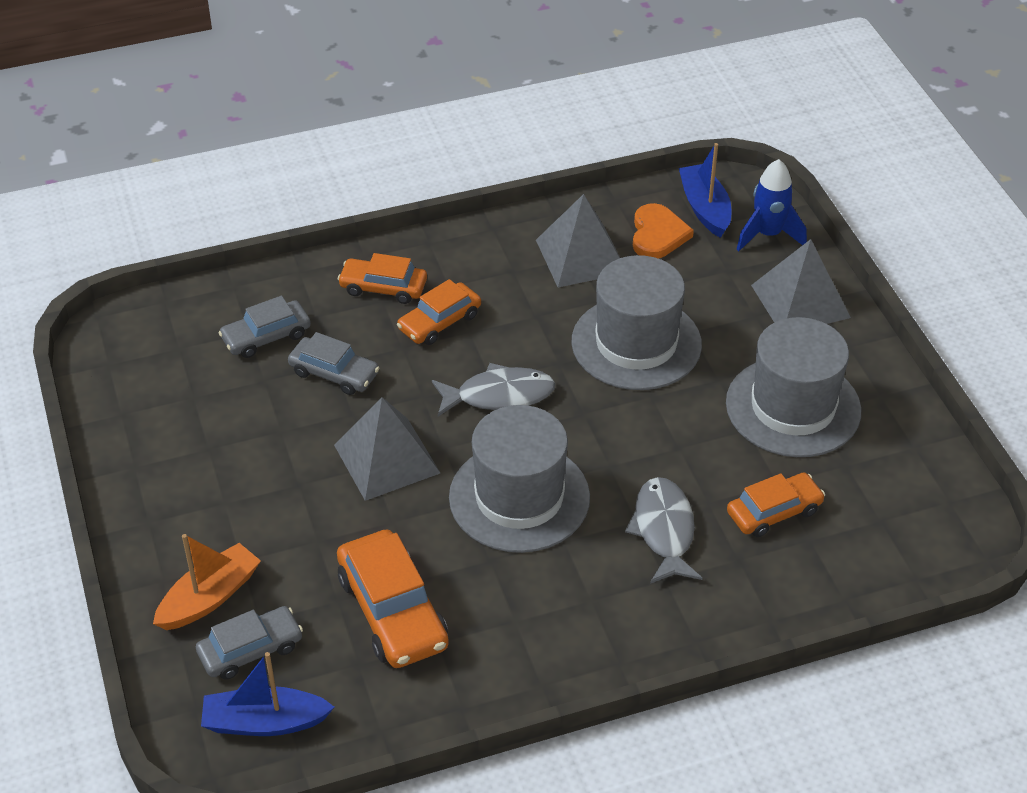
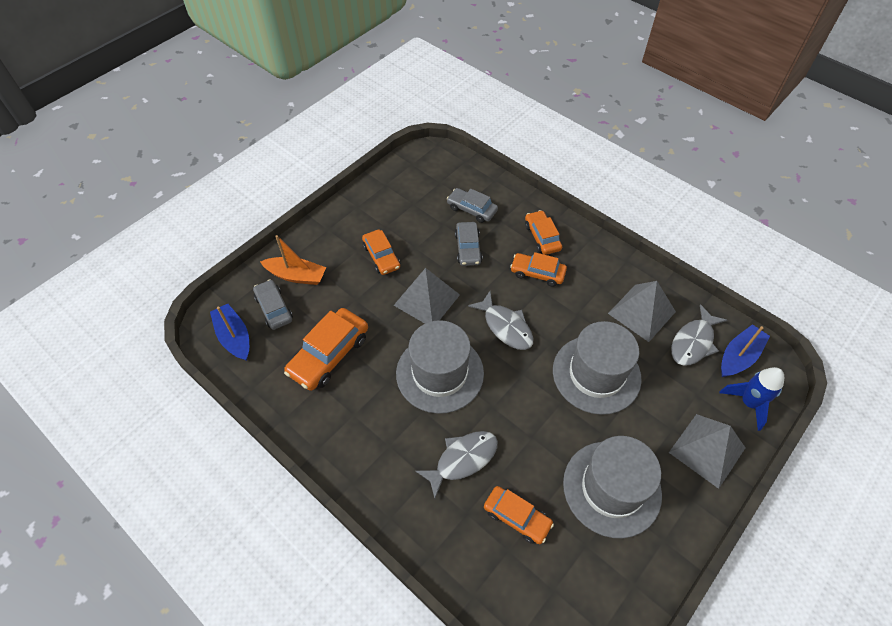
camera: 60 degrees right, 10 degrees up
(251, 650) = (274, 308): grey car -> grey car turned 150 degrees counterclockwise
(263, 477) = (381, 256): none -> orange car
(658, 234) = (693, 342): orange heart -> grey fish

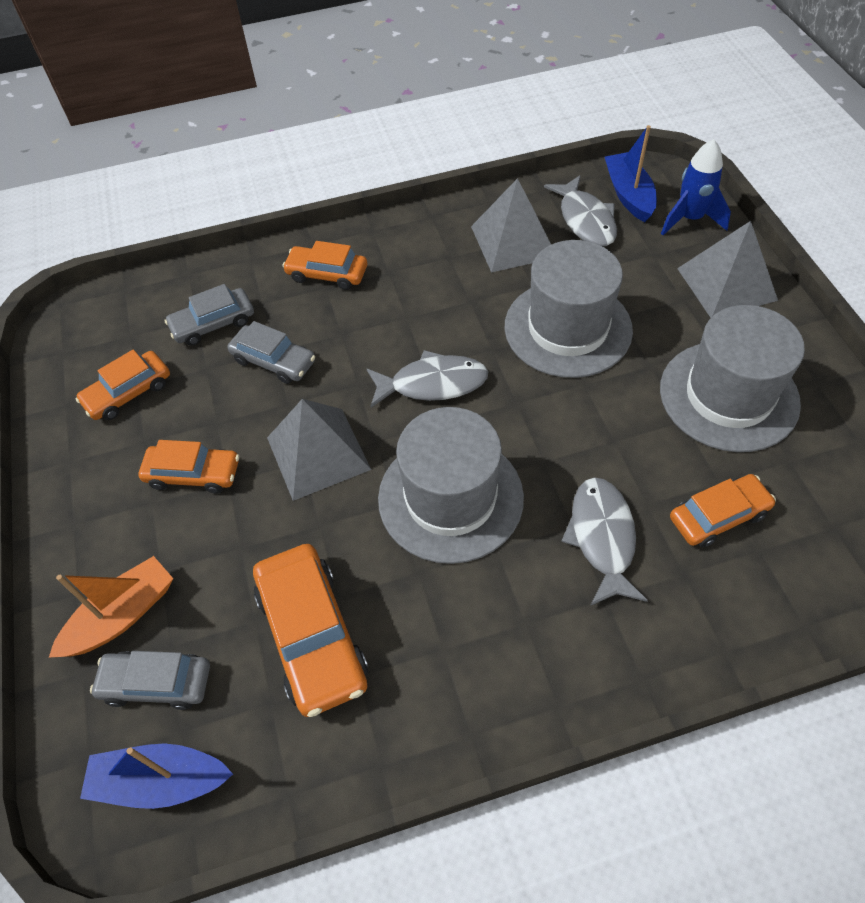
camera: 55 degrees left, 0 degrees up
(537, 273) = (378, 307): orange car -> orange car (128, 392)

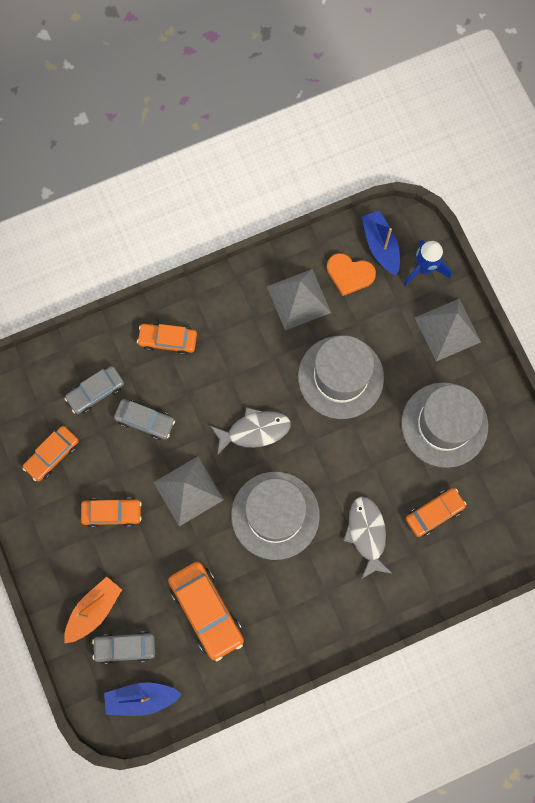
camera: 10 degrees left, 20 degrees up
(585, 220) = (349, 274): grey fish -> orange heart

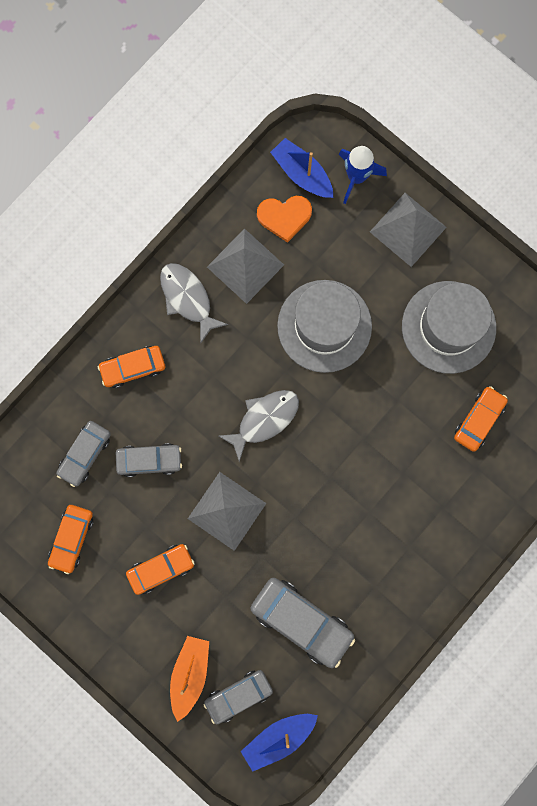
camera: 25 degrees left, 5 degrees up
(206, 611) = (301, 621): orange car -> grey car
(275, 515) = (324, 495): grey hat -> none
(366, 534) = (423, 471): grey fish -> grey fish (188, 299)

